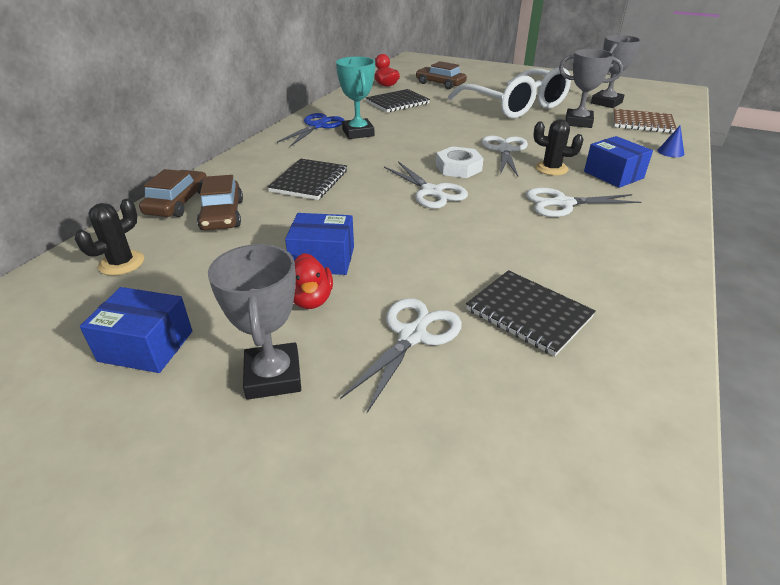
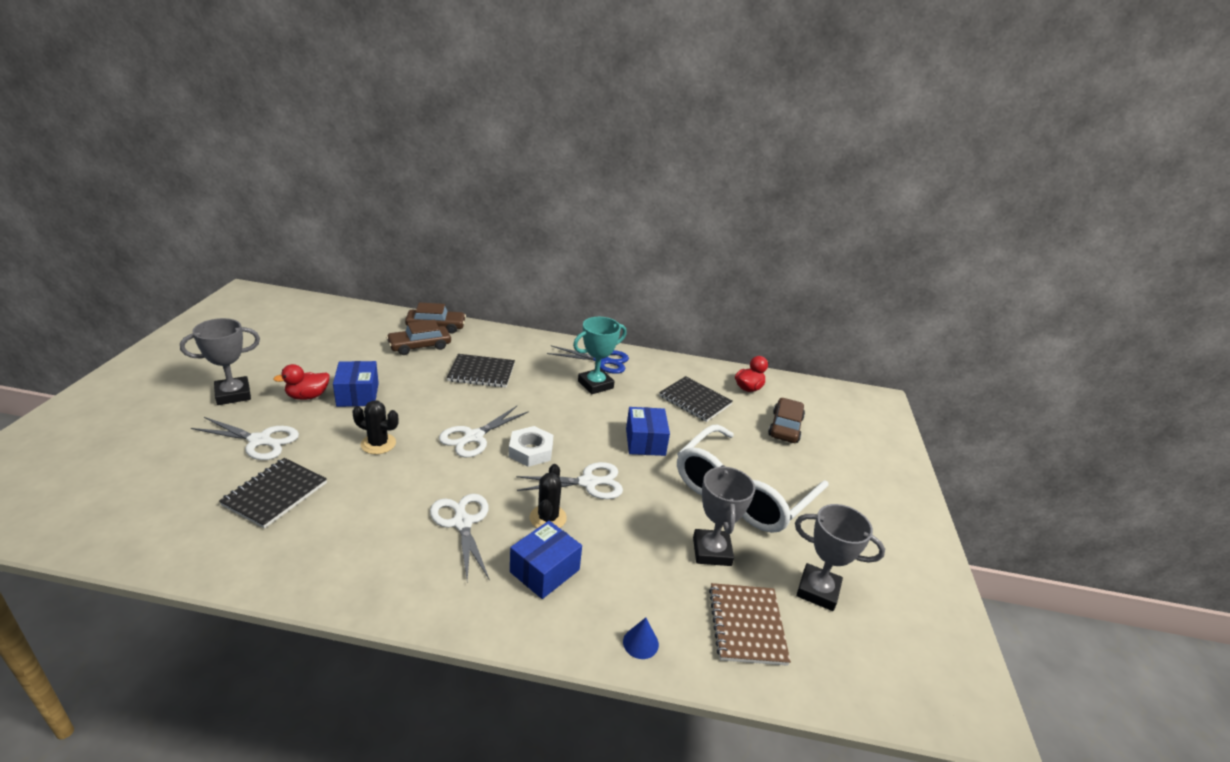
camera: 70 degrees right, 5 degrees down
(121, 263) = (355, 325): black cactus -> black cactus (378, 444)
(146, 346) = (270, 351): blue box -> blue box (645, 442)

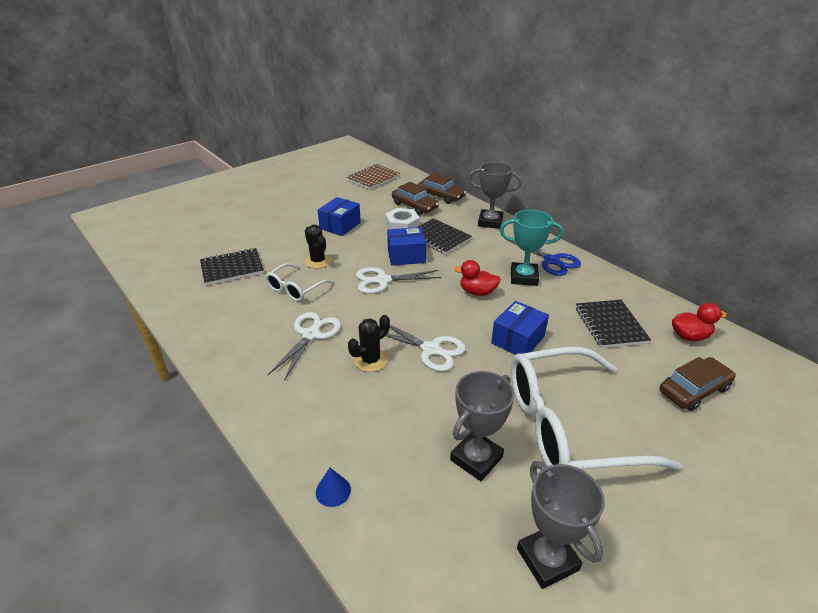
camera: 45 degrees right, 5 degrees up
(233, 394) = (274, 203): grey trophy -> grey trophy (490, 222)
(259, 441) = (258, 234): white scissors -> none
(307, 396) = (311, 217): red duck -> red duck (477, 292)
(387, 484) = (295, 289): none -> white glasses
(419, 346) = (414, 206): brown car -> brown car turned 150 degrees counterclockwise
(531, 451) = (412, 307): white nut -> white nut (402, 224)
(544, 571) = (326, 396): blue box -> blue box (406, 256)
(746, 625) = (436, 539): brown notebook -> brown notebook (373, 178)

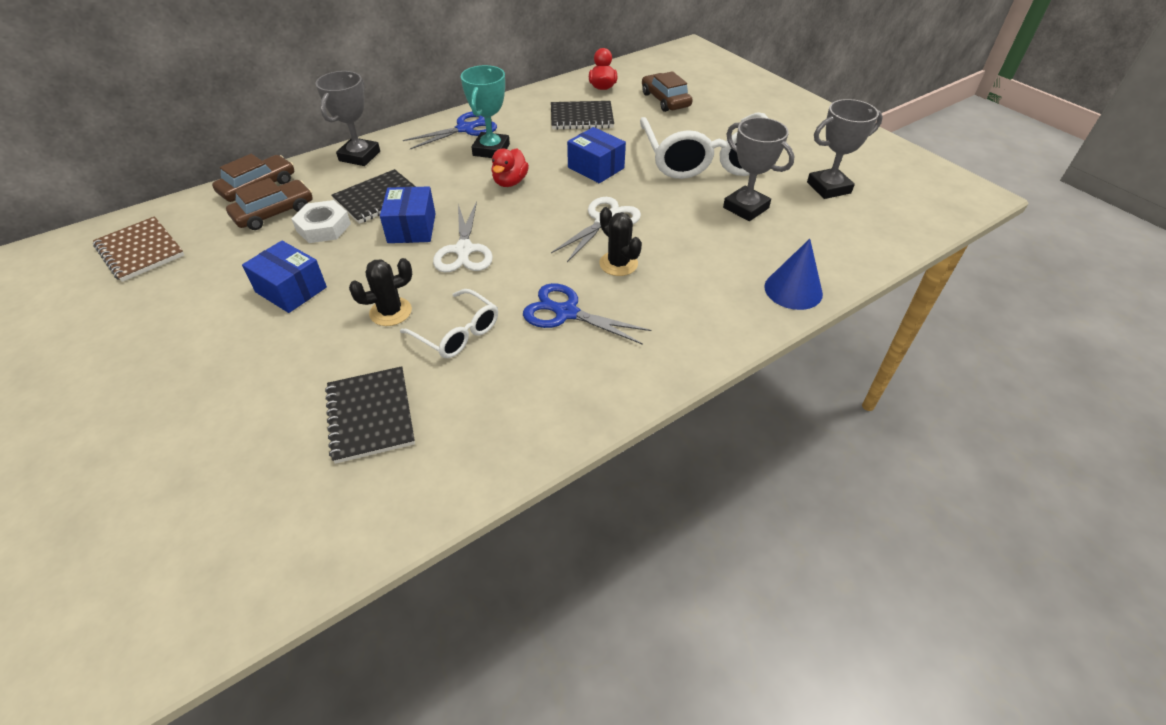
camera: 85 degrees left, 10 degrees up
(311, 335) = (566, 312): white scissors -> blue scissors
(333, 491) = (793, 290): blue cone -> blue cone, size x1.73

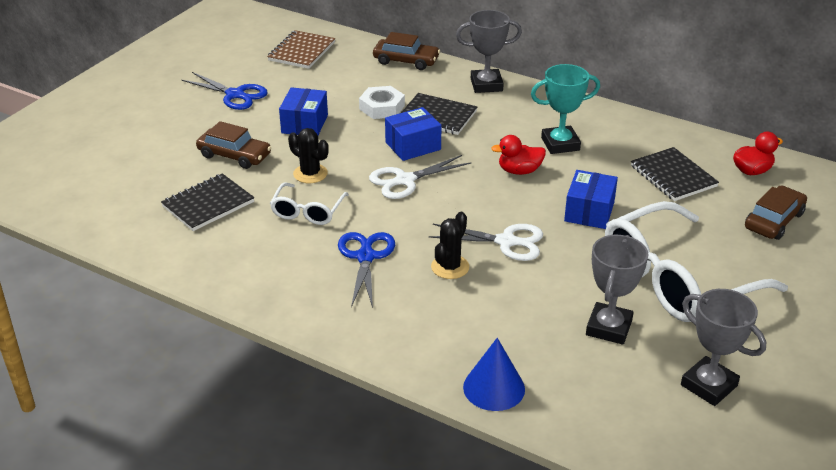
camera: 65 degrees right, 10 degrees down
(274, 213) = (381, 80): brown car -> brown car (234, 155)
(465, 129) = (580, 119): blue scissors -> blue scissors (235, 95)

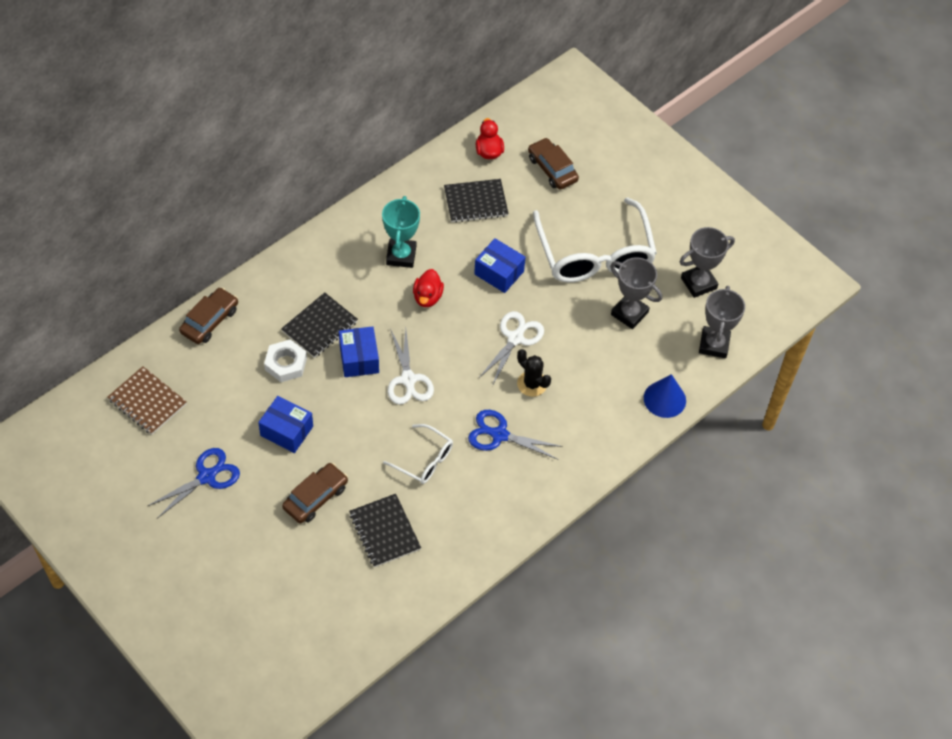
camera: 75 degrees left, 20 degrees up
(310, 174) = (370, 445): black cactus -> none
(486, 85) = (284, 273): grey trophy -> grey trophy (714, 344)

